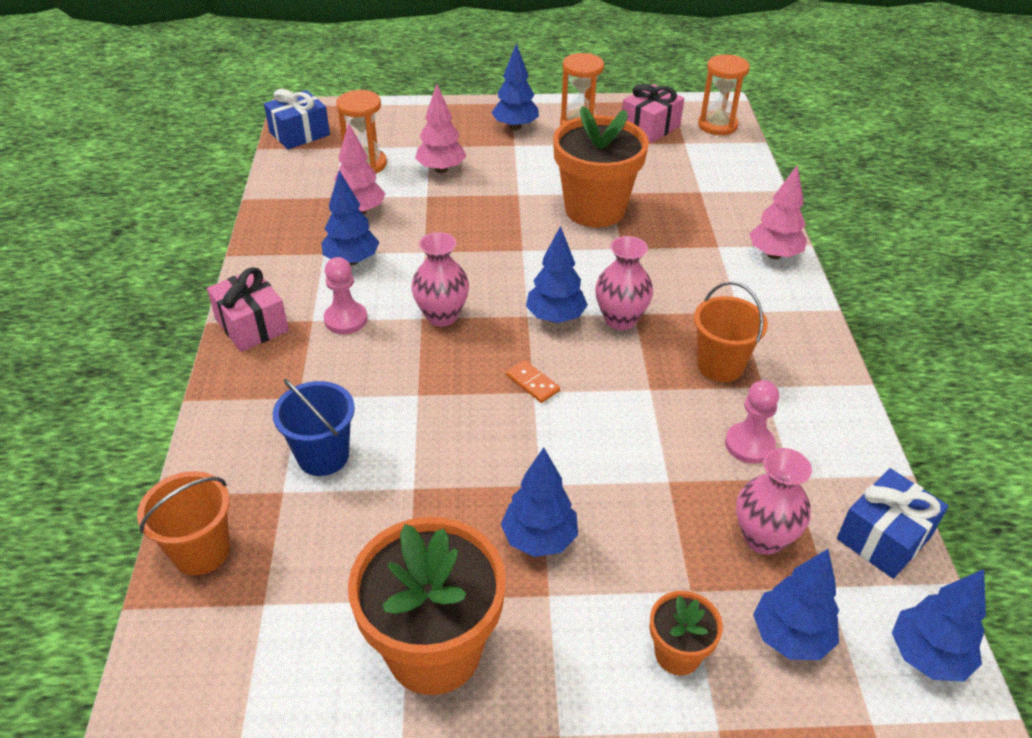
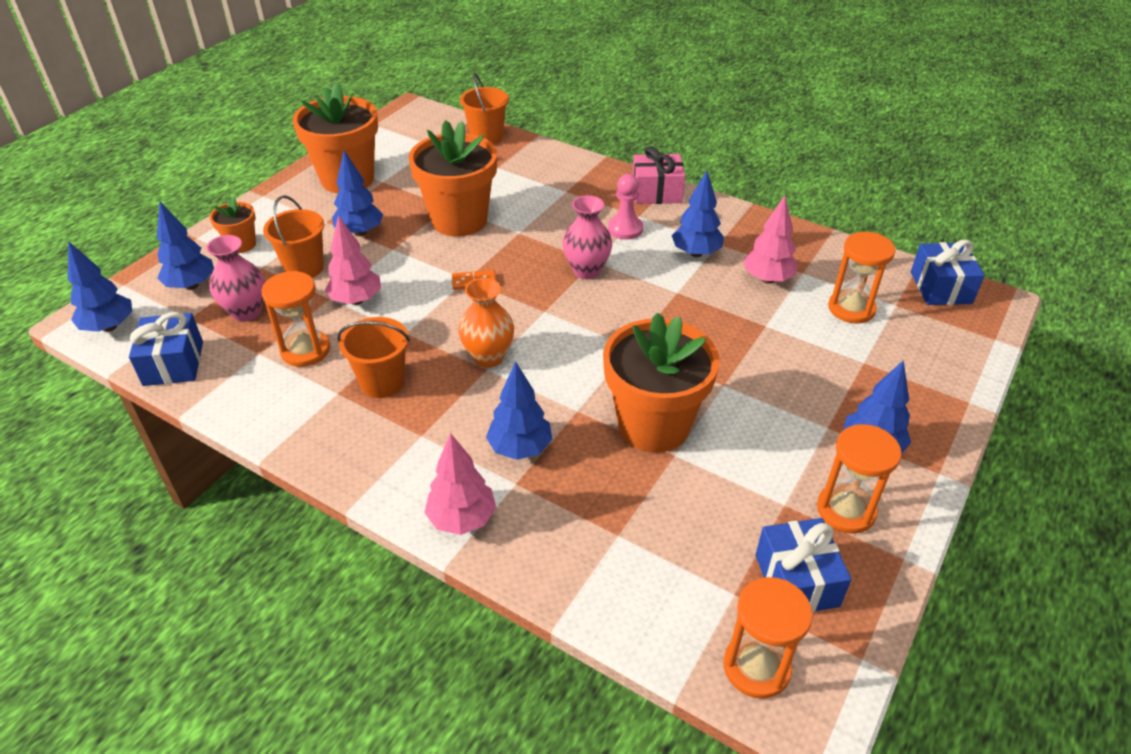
camera: 125 degrees right, 0 degrees up
(323, 456) = (507, 185): blue bucket -> none
(435, 458) = (459, 220): none -> orange flower pot
(441, 169) = (808, 352): pink tree -> pink tree (356, 300)
(555, 317) = (527, 324): blue tree -> blue tree (520, 448)
(620, 319) = (488, 357): pink vase -> orange vase
(649, 543) = (304, 268): none -> orange bucket
(650, 127) = (796, 580): pink gift -> blue gift
(749, 444) = (305, 350): pink pawn -> orange hourglass

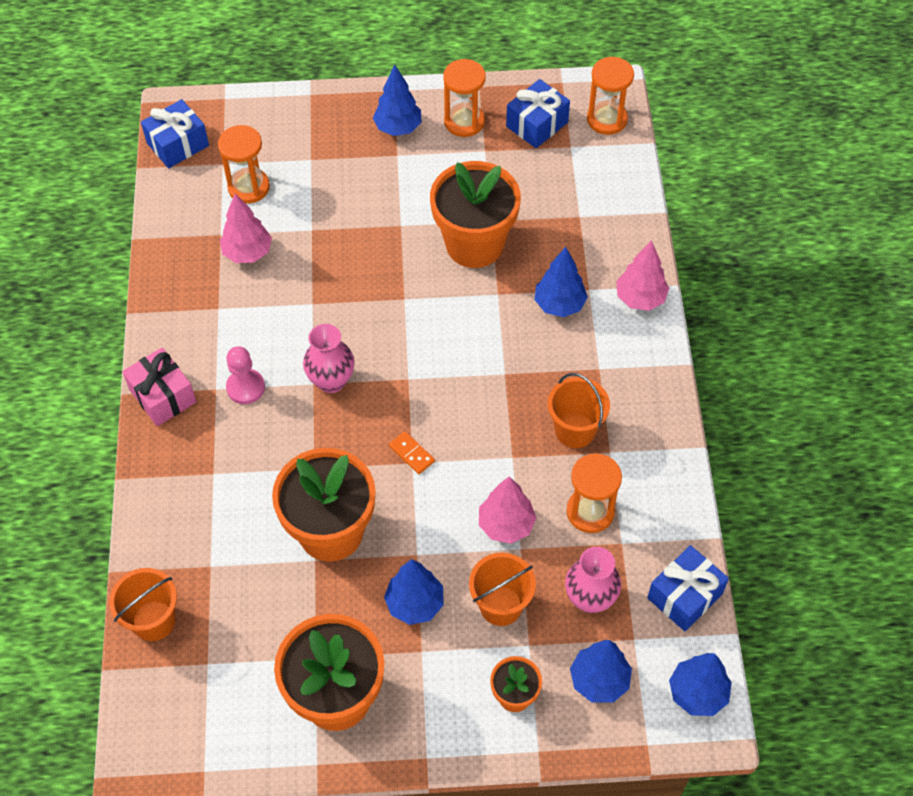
camera: 125 degrees left, 15 degrees up
(488, 357) = (491, 381): orange vase -> none
(696, 253) = (245, 317): blue tree -> none

